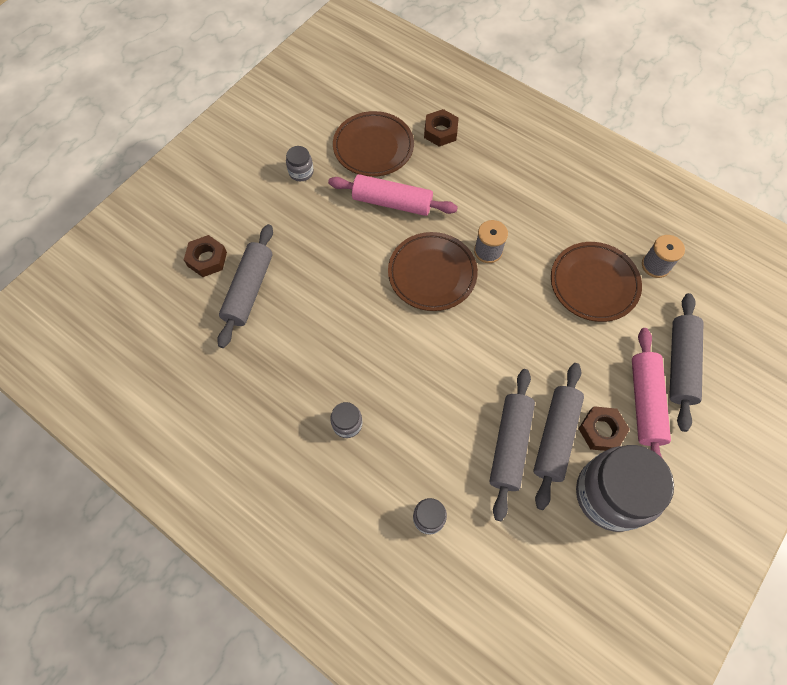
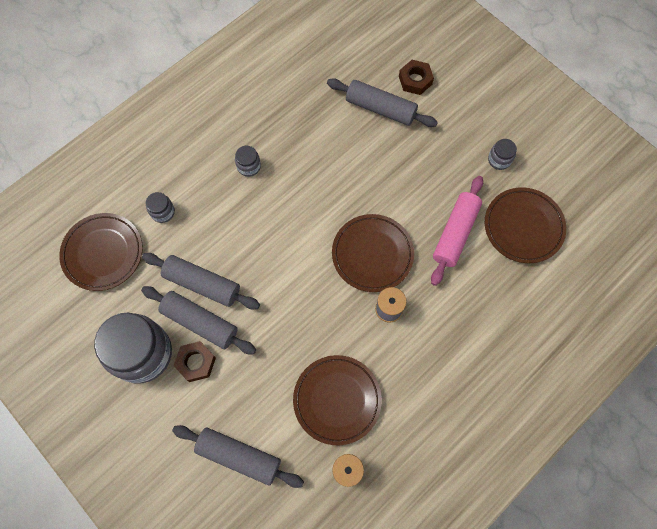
camera: 100 degrees right, 5 degrees up
(440, 132) = (538, 294): brown nut -> none
(501, 583) = (103, 253): none -> brown plate
(644, 402) = (211, 409): pink rolling pin -> none

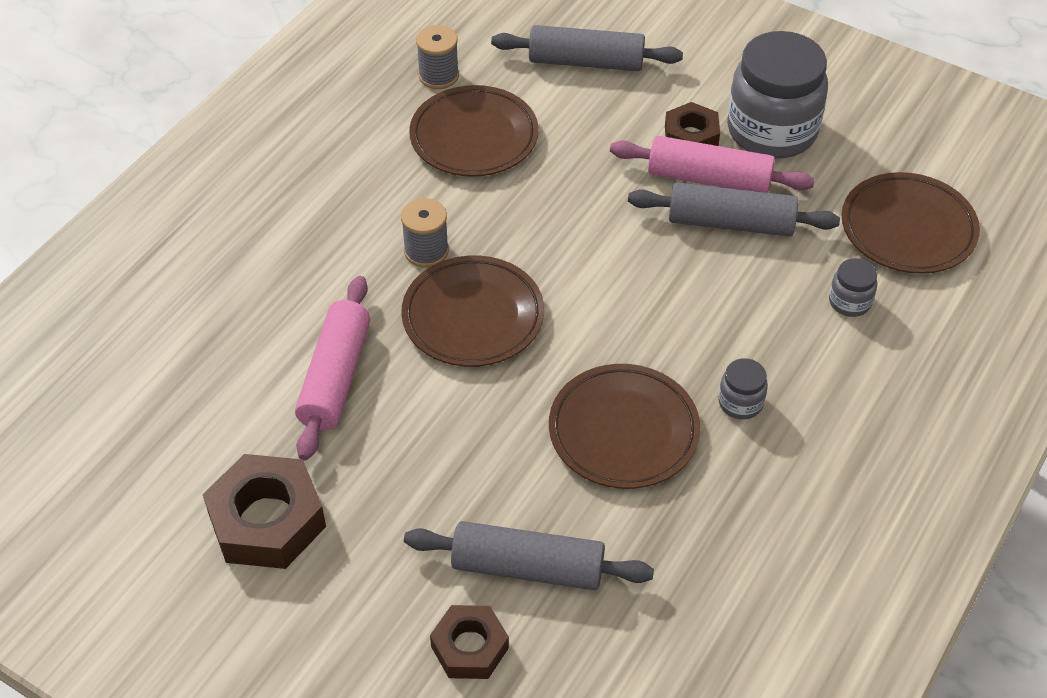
camera: 165 degrees right, 20 degrees down
(200, 322) = (709, 179): grey rolling pin -> pink rolling pin
(499, 160) = (267, 520): grey jar -> brown nut
(523, 227) = (212, 413): brown plate -> brown plate (623, 431)

